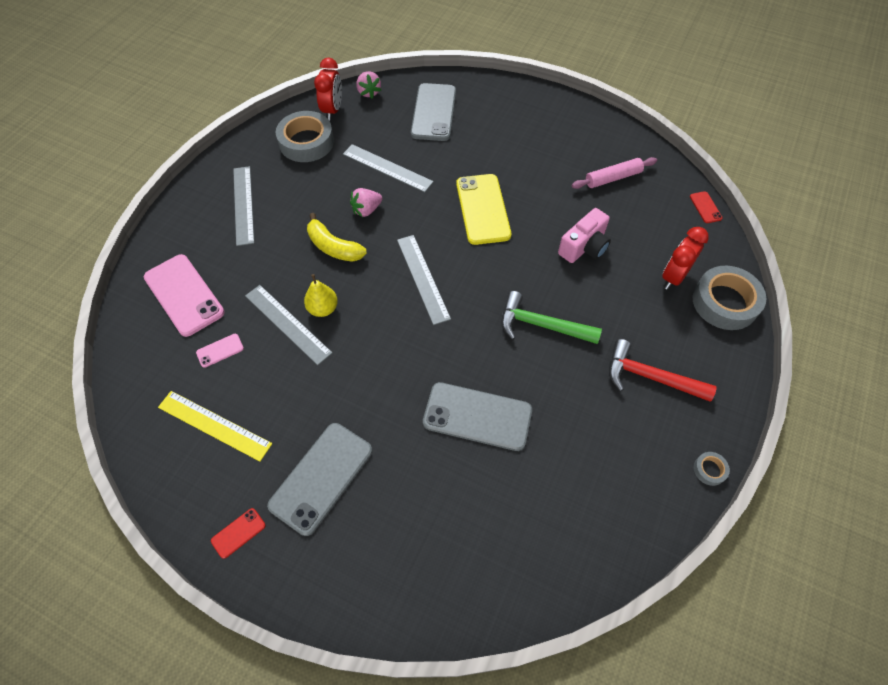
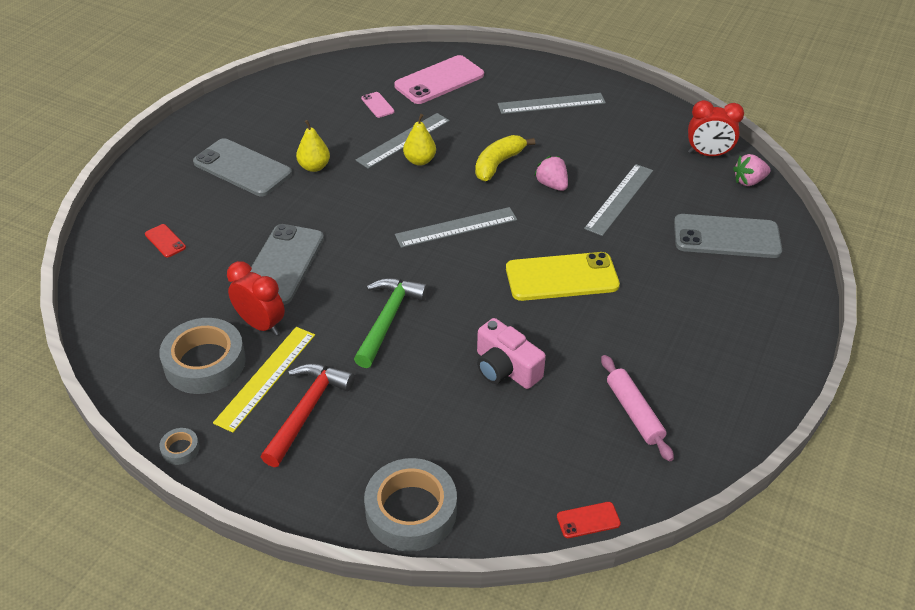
camera: 90 degrees right, 15 degrees down
(214, 425) = (304, 109): yellow ruler -> yellow ruler (266, 377)
(238, 533) = (206, 129): red phone -> red phone (165, 241)
(306, 142) = (650, 138): grey tape -> grey tape (205, 362)
(325, 403) = (314, 167): none -> yellow pear
(673, 277) = (456, 458): red clock -> red clock (261, 324)

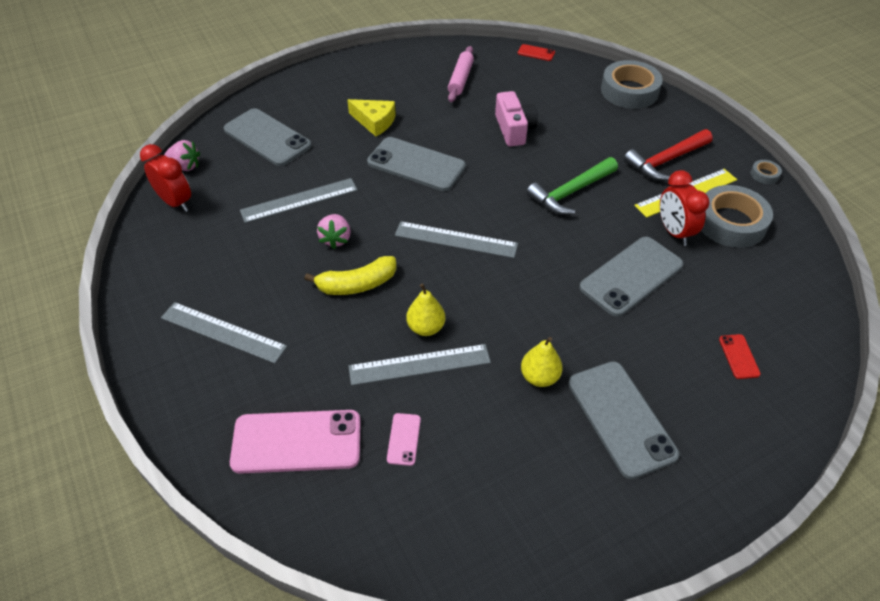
camera: 145 degrees left, 5 degrees up
(562, 277) = (416, 164): yellow phone -> grey phone
(656, 303) = (374, 122): none -> yellow cheese

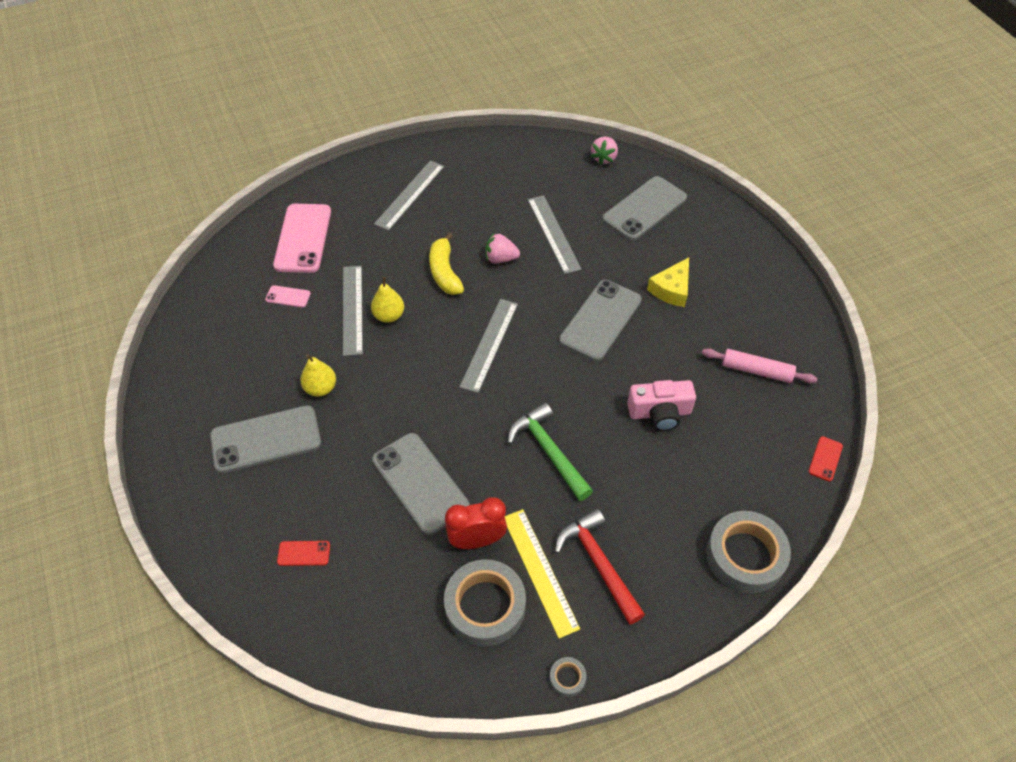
camera: 95 degrees right, 5 degrees up
(176, 202) = (557, 157): red clock -> none

